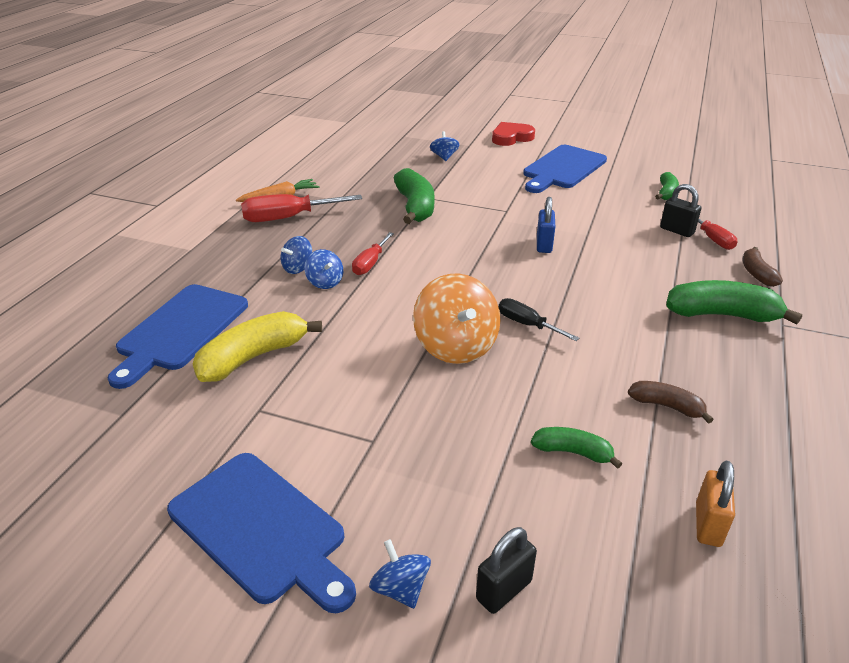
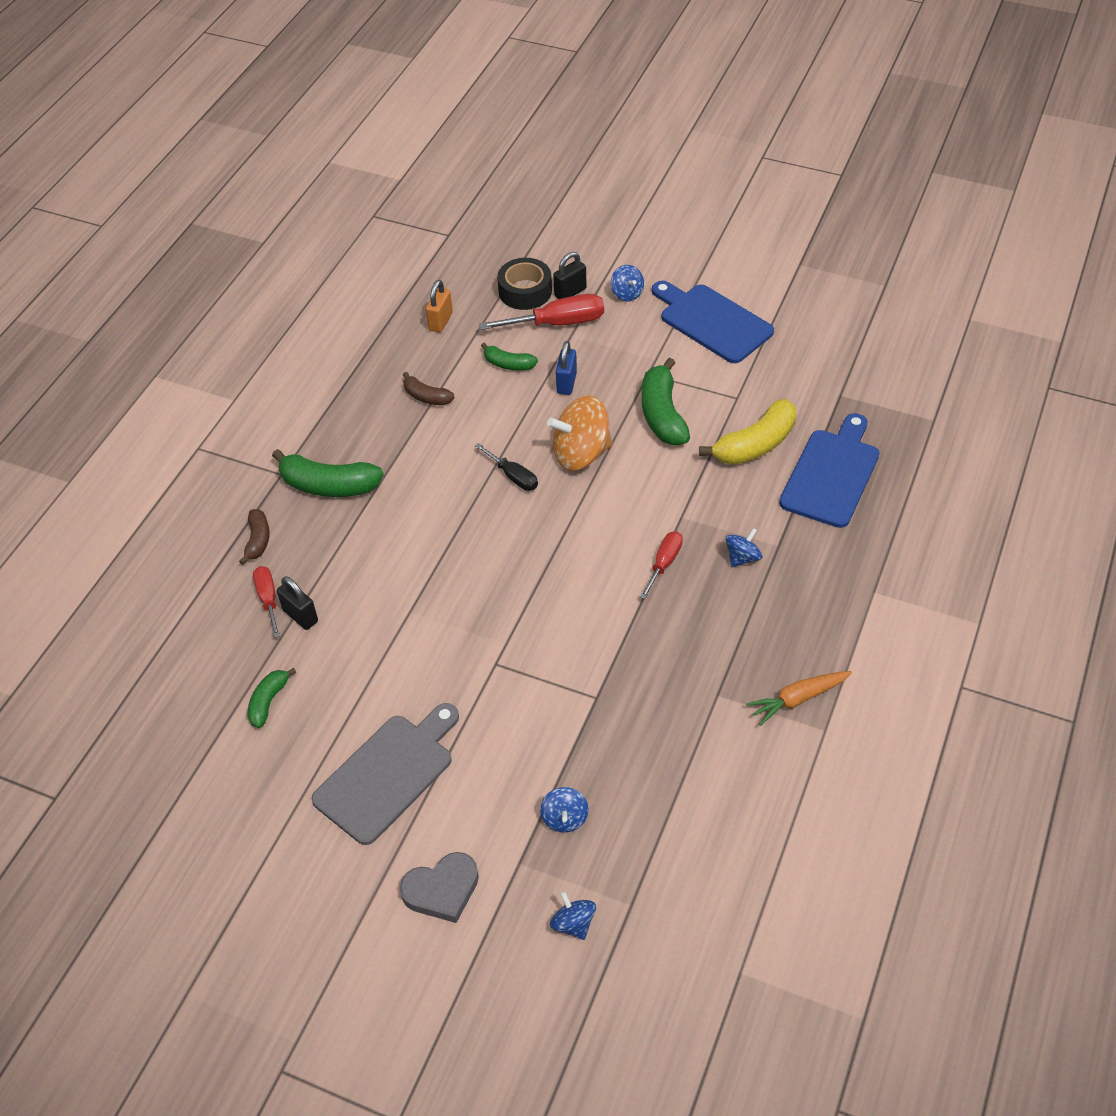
camera: 175 degrees left, 15 degrees up
(288, 218) = (775, 652): red screwdriver -> red screwdriver (558, 323)
(325, 282) = (709, 535): blue spinning top -> blue spinning top (573, 923)
(415, 207) = (613, 674): green banana -> green banana (662, 414)
(456, 346) = (581, 453): orange spinning top -> orange spinning top turned 90 degrees counterclockwise
(511, 137) = (442, 890): red heart -> grey heart
(544, 245) = (466, 592): blue padlock -> blue padlock (566, 383)
(563, 169) = (388, 774): blue cutting board -> grey cutting board
(586, 592) = (525, 291): none -> black tape

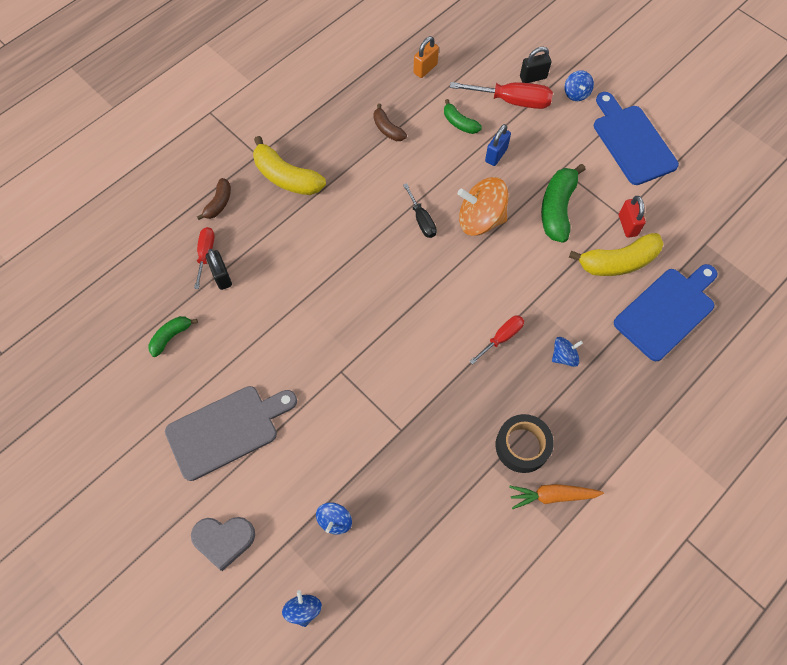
camera: 20 degrees right, 15 degrees up
(329, 485) = (286, 177): green banana -> yellow banana
(525, 291) = (499, 64): black tape -> black tape (522, 446)
(748, 405) = (627, 225): none -> red padlock

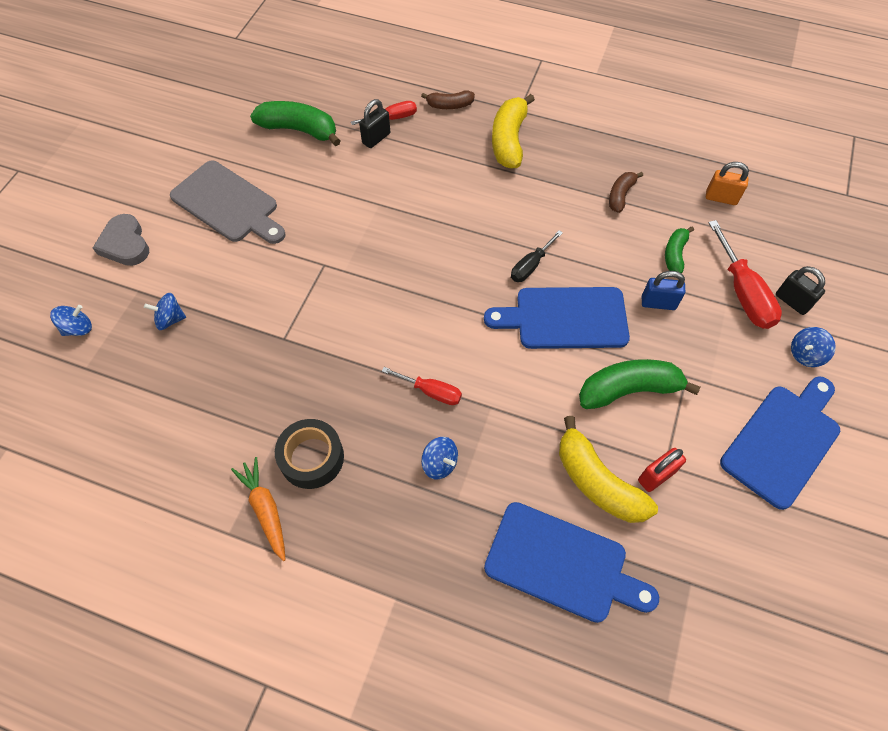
camera: 65 degrees right, 5 degrees down
(171, 337) = (299, 130): green banana -> green banana, size x1.77
(480, 219) = (565, 318): orange spinning top -> blue cutting board

